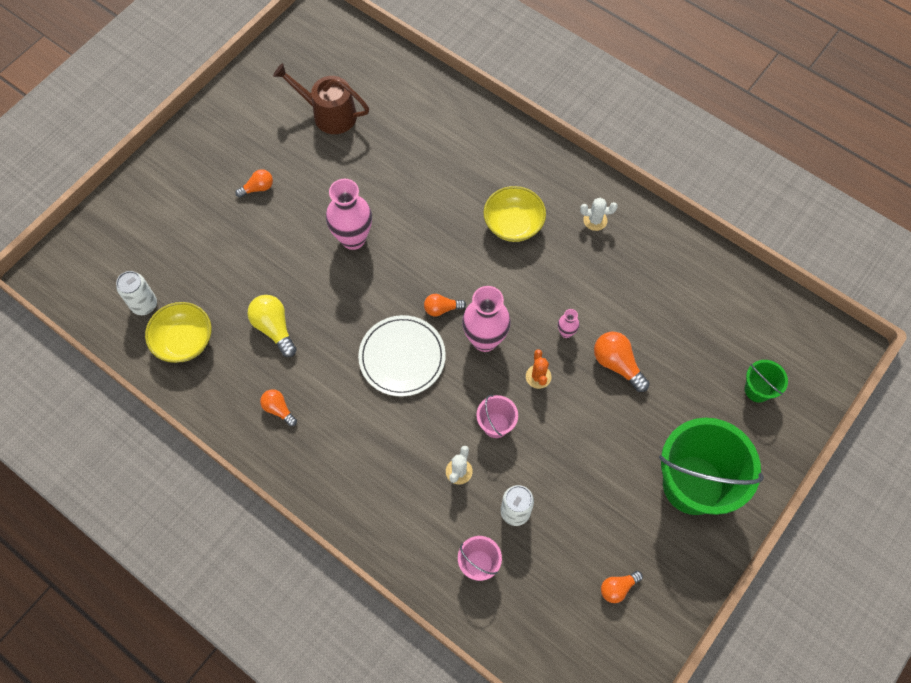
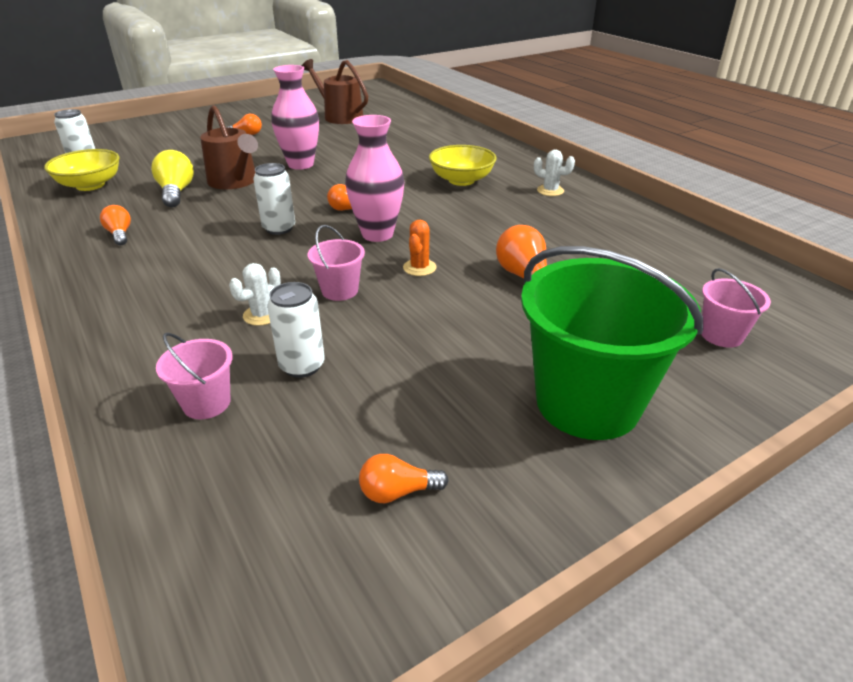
camera: 20 degrees right, 30 degrees down
(313, 291) = (235, 182): none -> brown watering can
(402, 357) = (279, 228): white plate -> white can
(566, 332) = (474, 246): pink vase -> none
(757, 390) = (721, 335): green bucket -> pink bucket

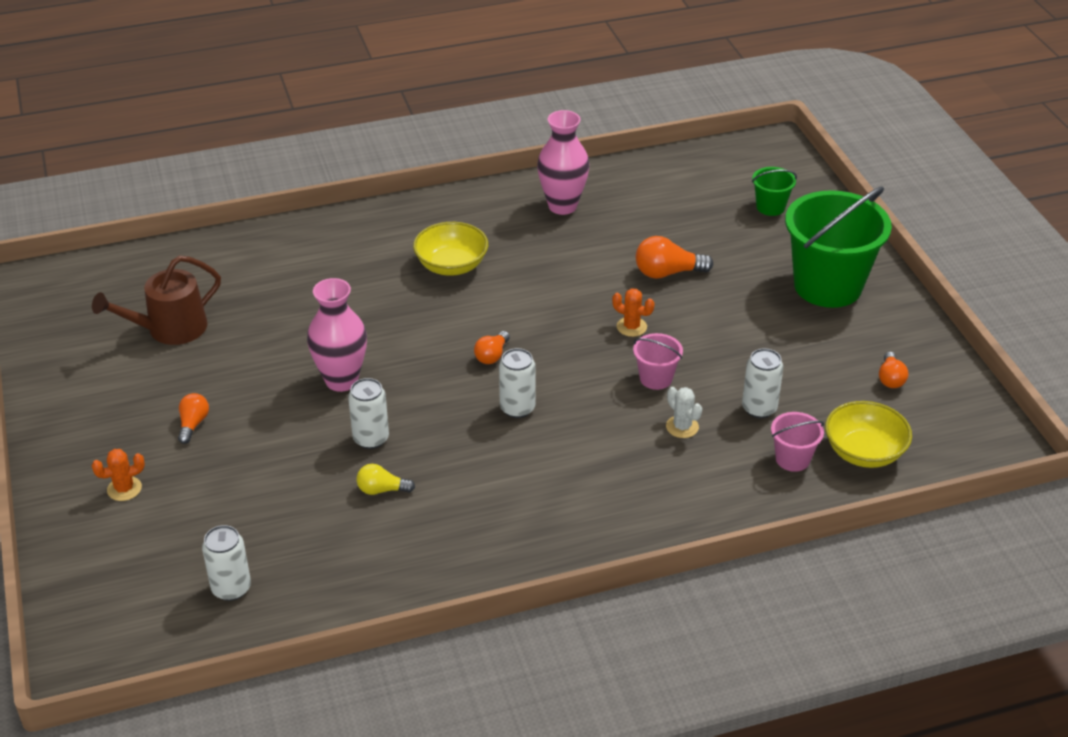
camera: 75 degrees left, 5 degrees up
(90, 185) = (317, 573): yellow bowl -> yellow bowl (864, 452)
(120, 234) = (483, 531): orange light bulb -> none
(176, 192) = (381, 490): yellow light bulb -> yellow light bulb, size x0.63
(186, 128) = (124, 489): none -> orange cactus
(235, 182) = (371, 439): brown watering can -> white can
(377, 234) = (557, 343): pink vase -> pink vase (562, 206)
(550, 191) = (505, 215): white cactus -> none
(721, 335) = (770, 207): pink bucket -> green bucket

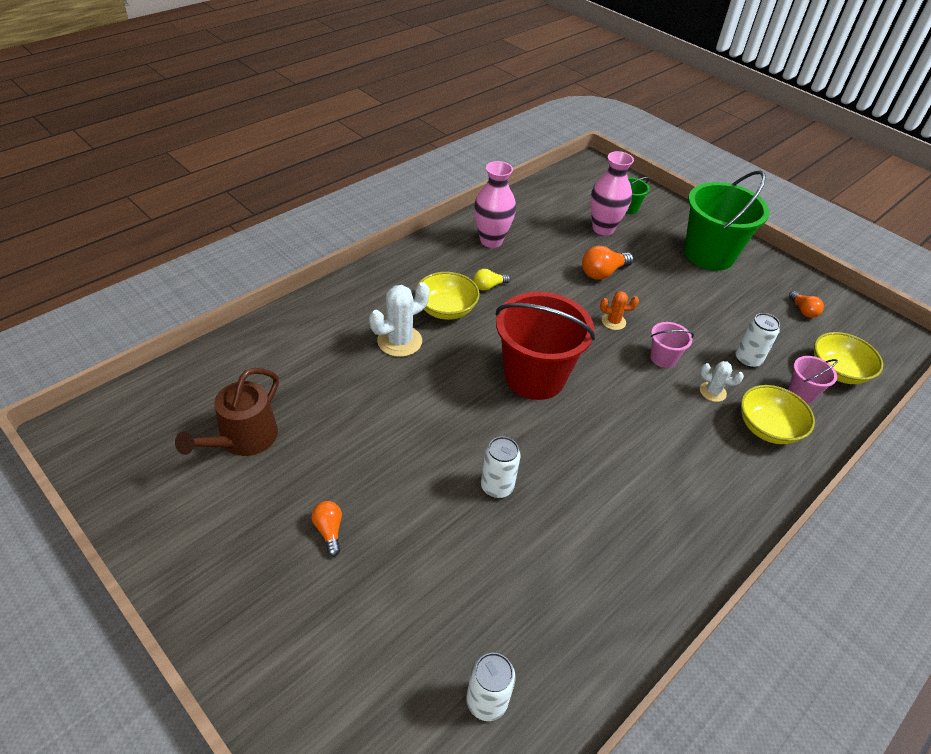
camera: 30 degrees left, 5 degrees up
(124, 489) = (306, 630): orange cactus -> none
(341, 380) = (432, 439): pink vase -> pink vase (603, 228)
(378, 284) = (399, 341): none -> white cactus
(381, 490) = (542, 534): yellow light bulb -> yellow light bulb (489, 286)
(492, 355) = (534, 377): orange light bulb -> red bucket
(517, 408) = (588, 417): white can -> none
(712, 479) = (767, 428): none -> yellow bowl

